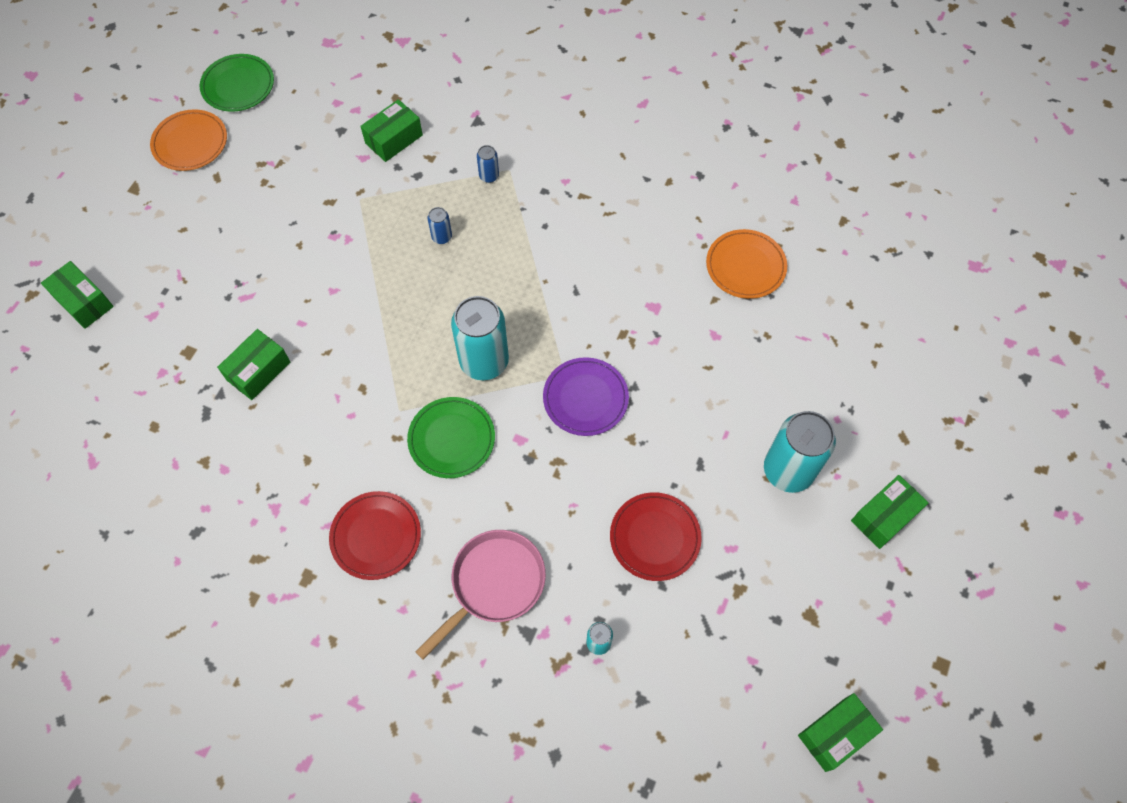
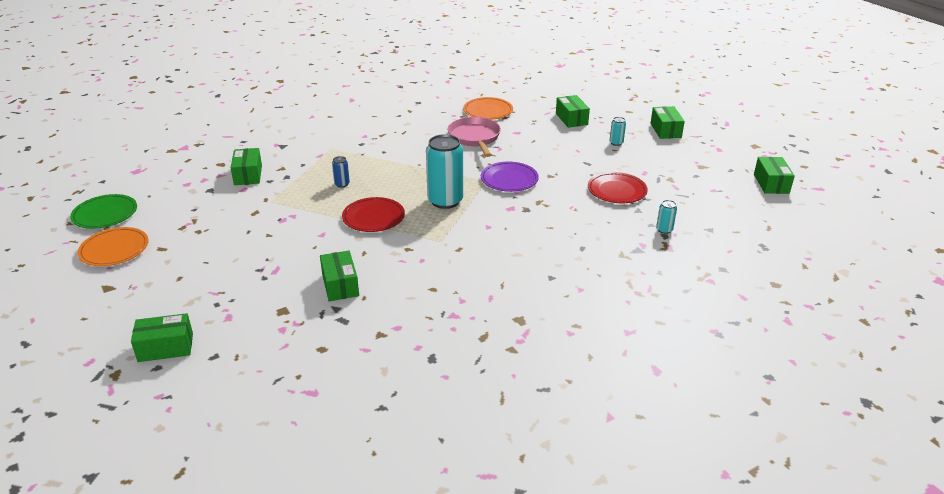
camera: 55 degrees left, 30 degrees down
(376, 536) = (519, 281): red plate -> red plate (373, 217)
(451, 439) = (483, 230): green plate -> none
(489, 176) = (325, 155): blue can -> none
(494, 584) = (595, 250): pink pan -> pink pan (474, 138)
(788, 470) = (616, 143): turquoise can -> turquoise can, size x0.44
(811, 377) = (571, 119): none -> green box

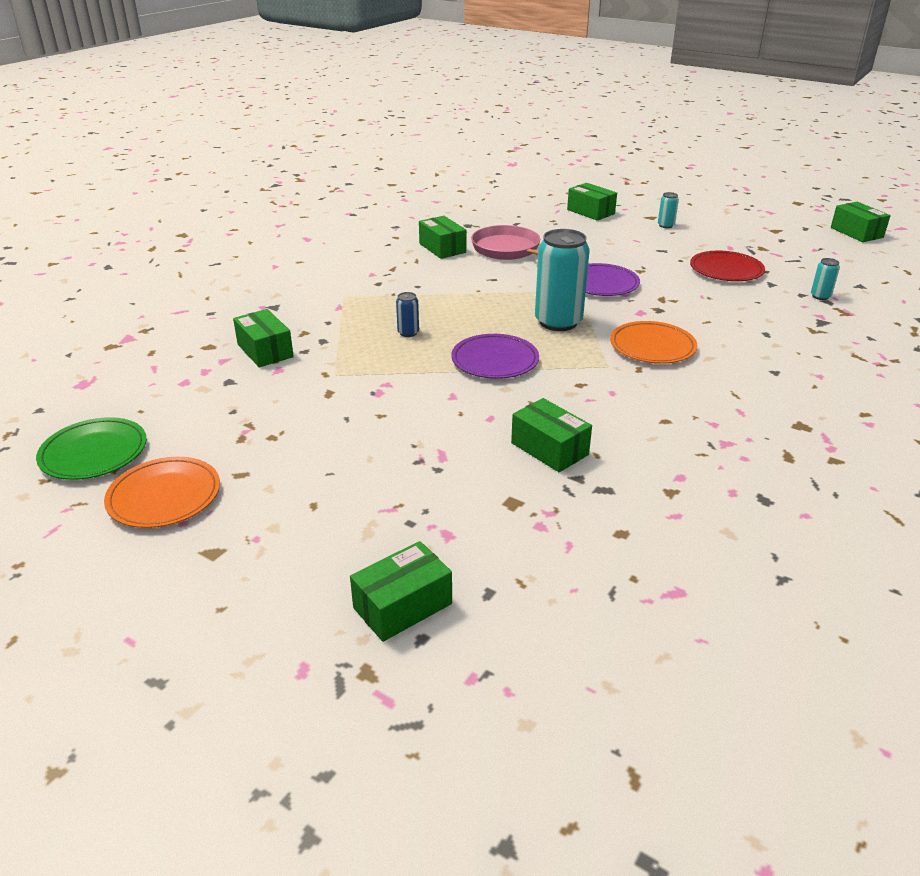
camera: 25 degrees left, 0 degrees up
(373, 217) = (495, 360): red plate -> purple plate
(488, 111) = (489, 221): orange plate -> orange plate (652, 346)
(665, 130) = (698, 205): green box -> green box (442, 248)

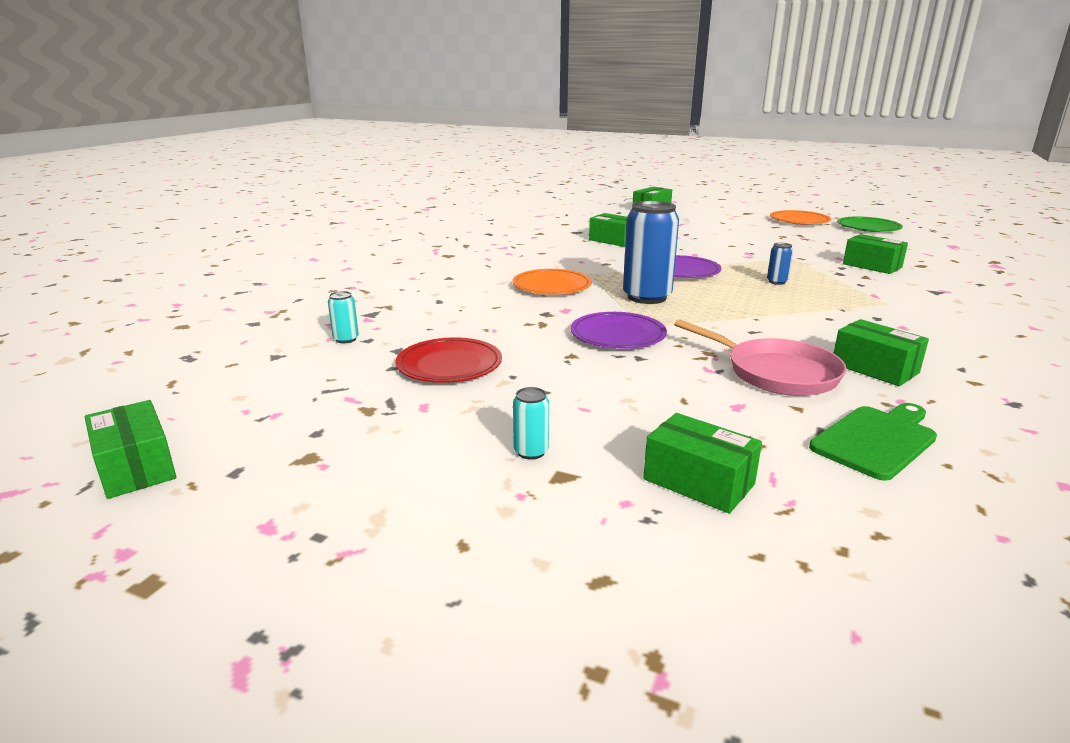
camera: 170 degrees right, 10 degrees down
(493, 218) = (876, 440): none -> green cutting board
(558, 322) = (647, 297): turquoise can -> blue can

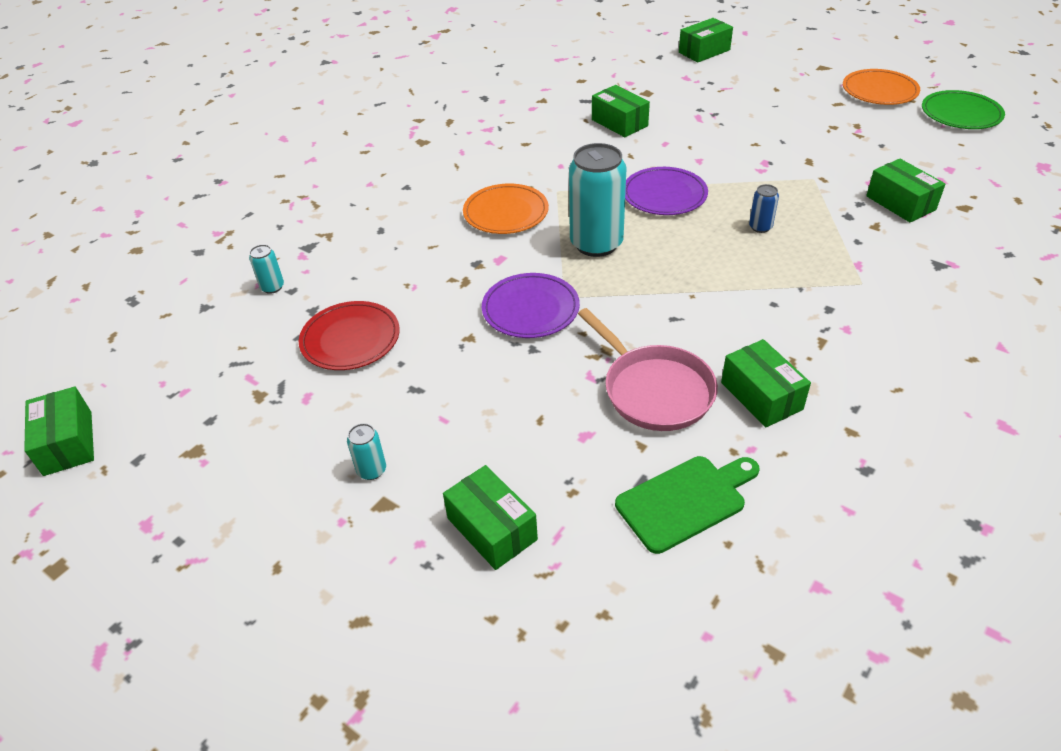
camera: 15 degrees right, 20 degrees up
(647, 297) = (596, 244): blue can -> turquoise can

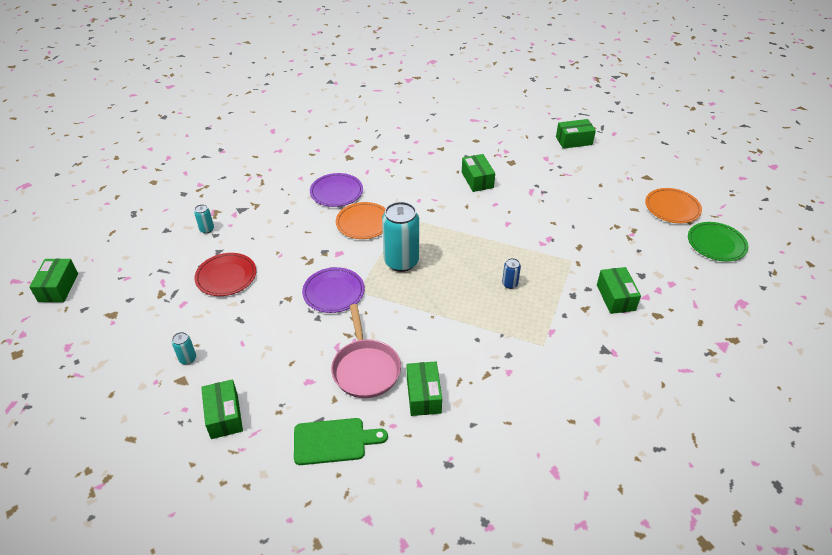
camera: 20 degrees right, 0 degrees up
(664, 195) = (467, 241): purple plate -> purple plate (336, 192)

